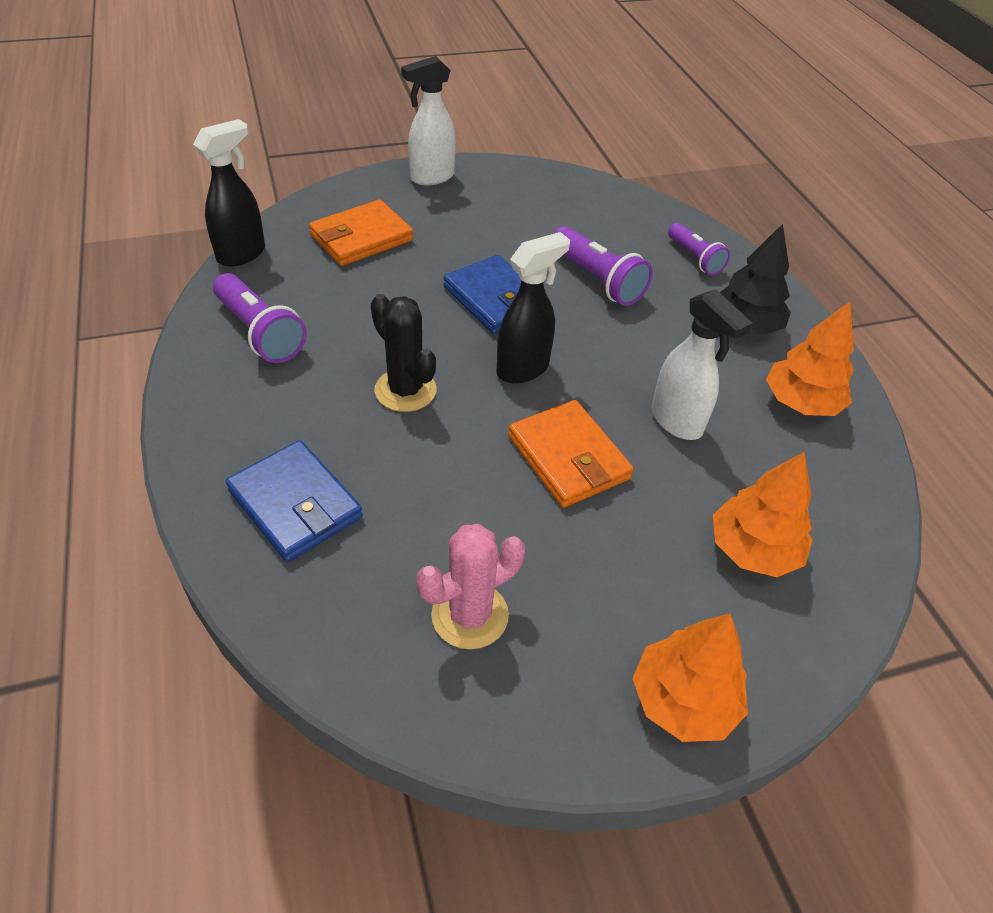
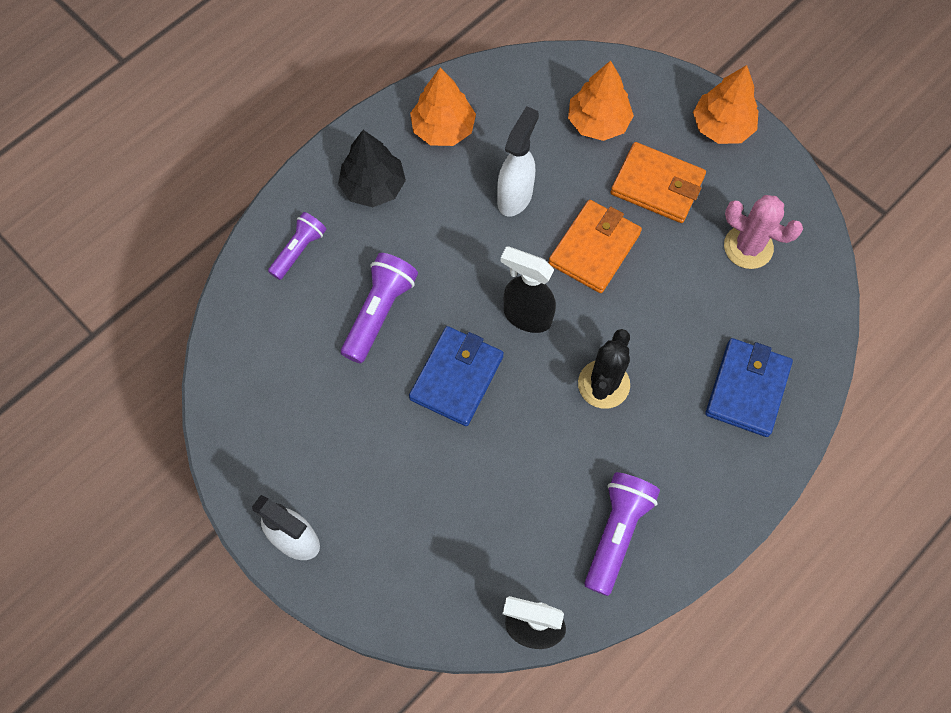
camera: 115 degrees left, 20 degrees up
(361, 238) = (440, 540): orange wallet -> orange wallet (657, 185)

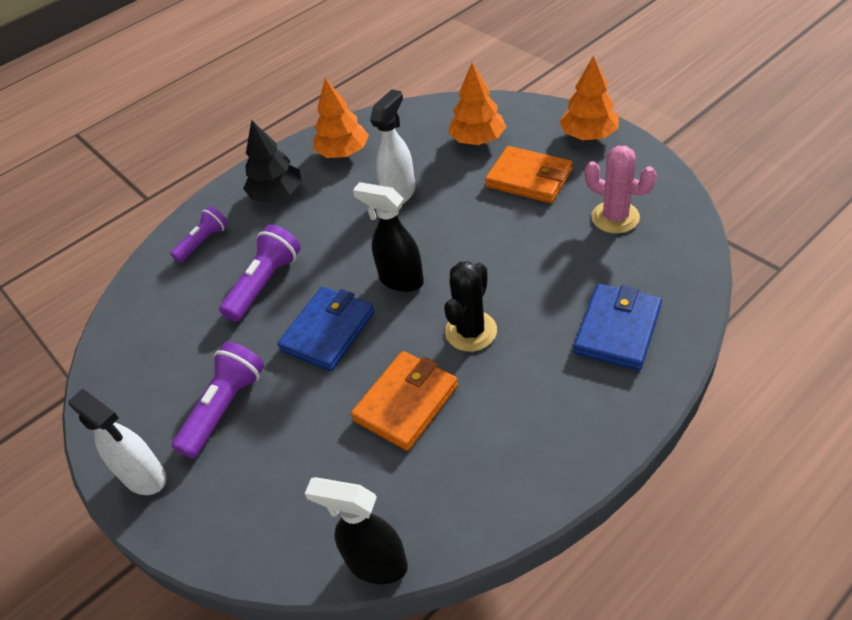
camera: 10 degrees right, 20 degrees down
(594, 249) = (468, 226): orange wallet -> orange wallet (406, 403)
(616, 533) = (476, 464): purple flashlight -> purple flashlight (225, 408)

